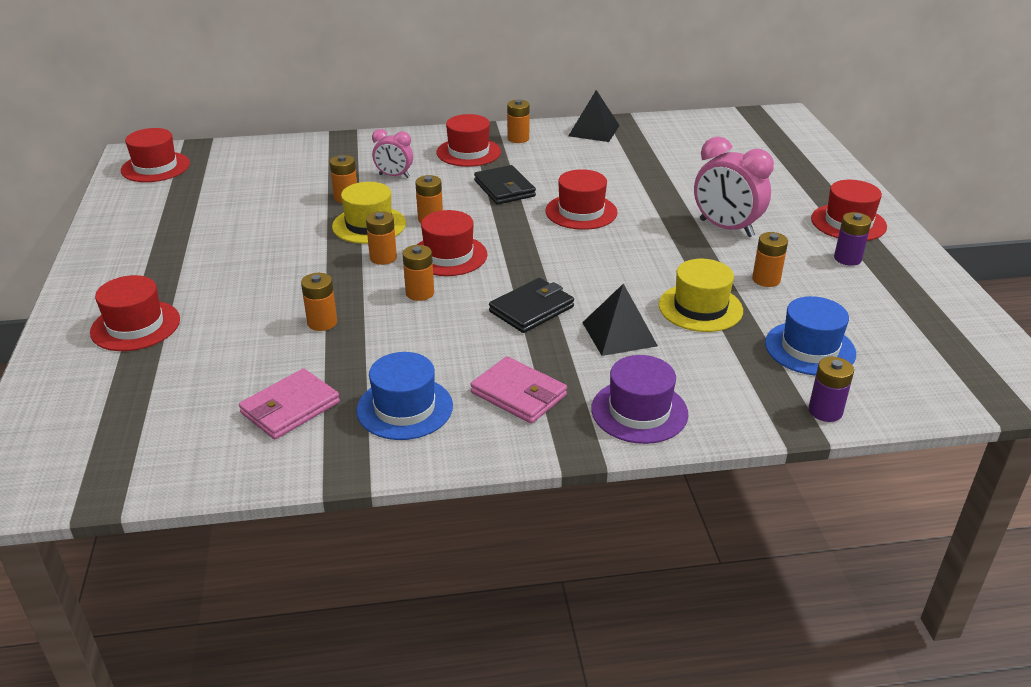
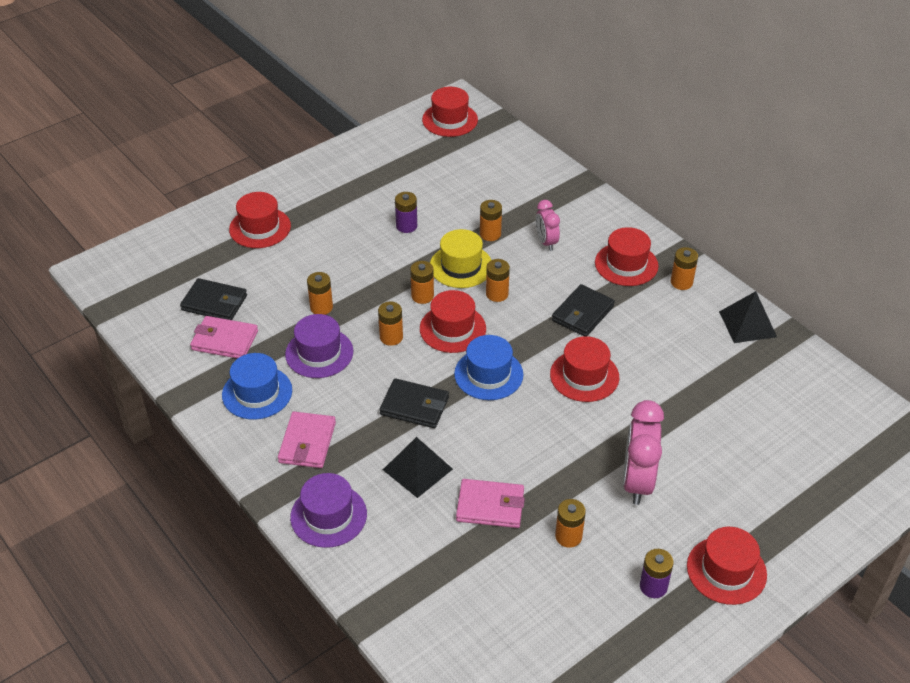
camera: 60 degrees right, 10 degrees up
(215, 397) = (214, 303): none -> black wallet
(390, 345) = (319, 353): none -> purple hat
(700, 308) = (490, 506): yellow hat -> pink wallet
(810, 348) = (480, 596): blue hat -> blue hat (488, 374)
(825, 411) = (398, 628): purple battery -> purple battery (406, 226)

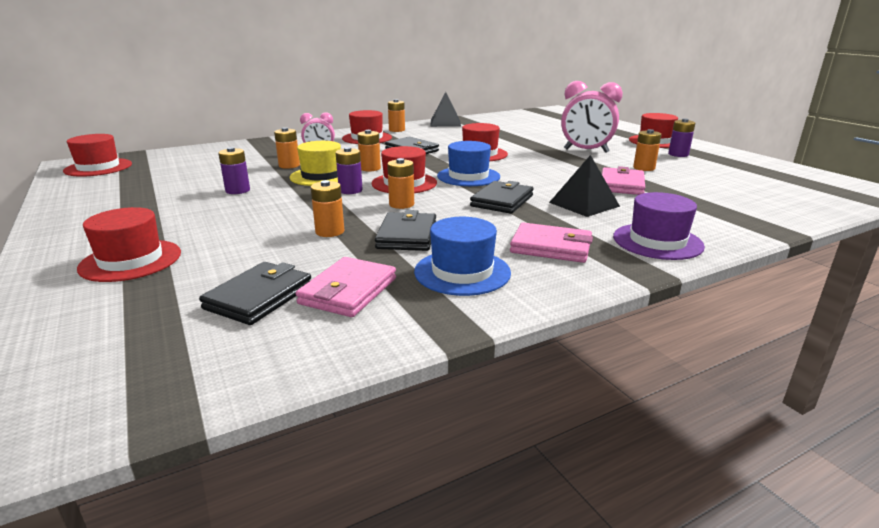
camera: 80 degrees left, 20 degrees down
(319, 353) = (407, 236): purple hat -> black wallet
(422, 296) = (350, 190): orange battery -> purple battery

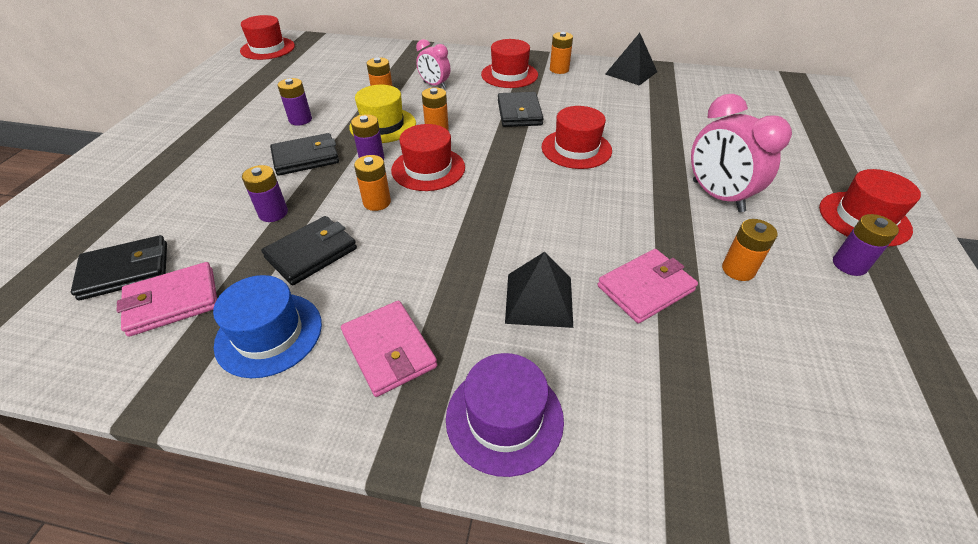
camera: 40 degrees right, 20 degrees up
(131, 260) = (133, 180): red hat -> none
(330, 231) = (273, 213): orange battery -> purple battery
(468, 176) = (502, 185): blue hat -> none
(502, 201) = (467, 245): black wallet -> black wallet (306, 158)

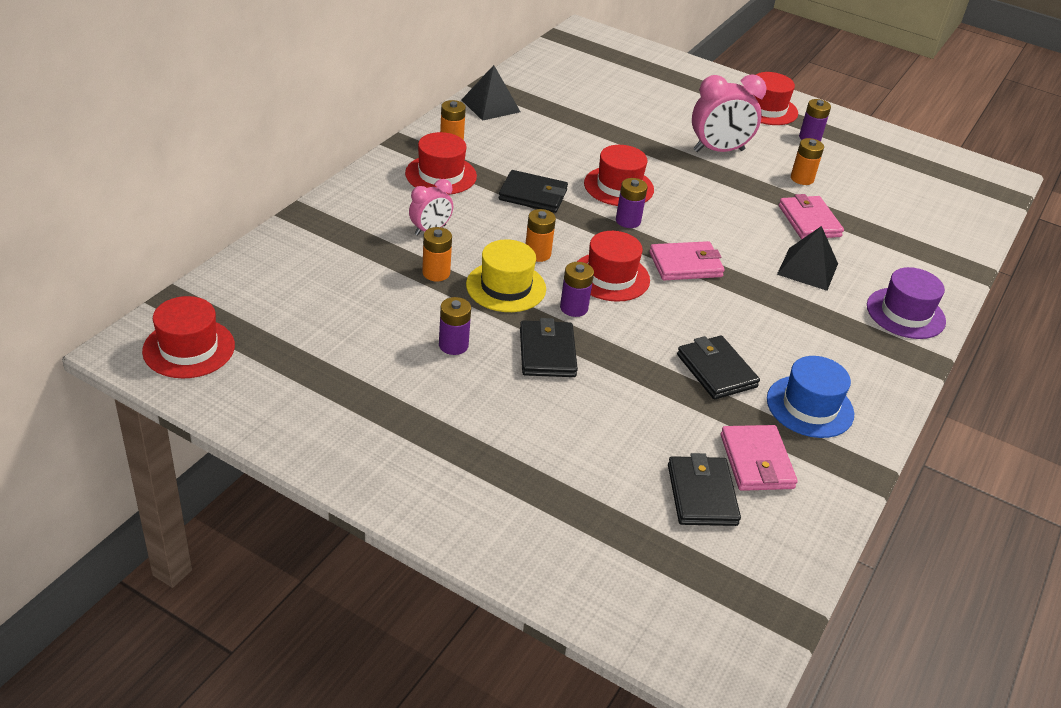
camera: 75 degrees left, 5 degrees down
(273, 213) = (644, 388): purple battery -> purple battery (628, 221)
(377, 202) = (653, 319): orange battery -> none
(389, 350) = (840, 348): pink wallet -> pink wallet (685, 265)

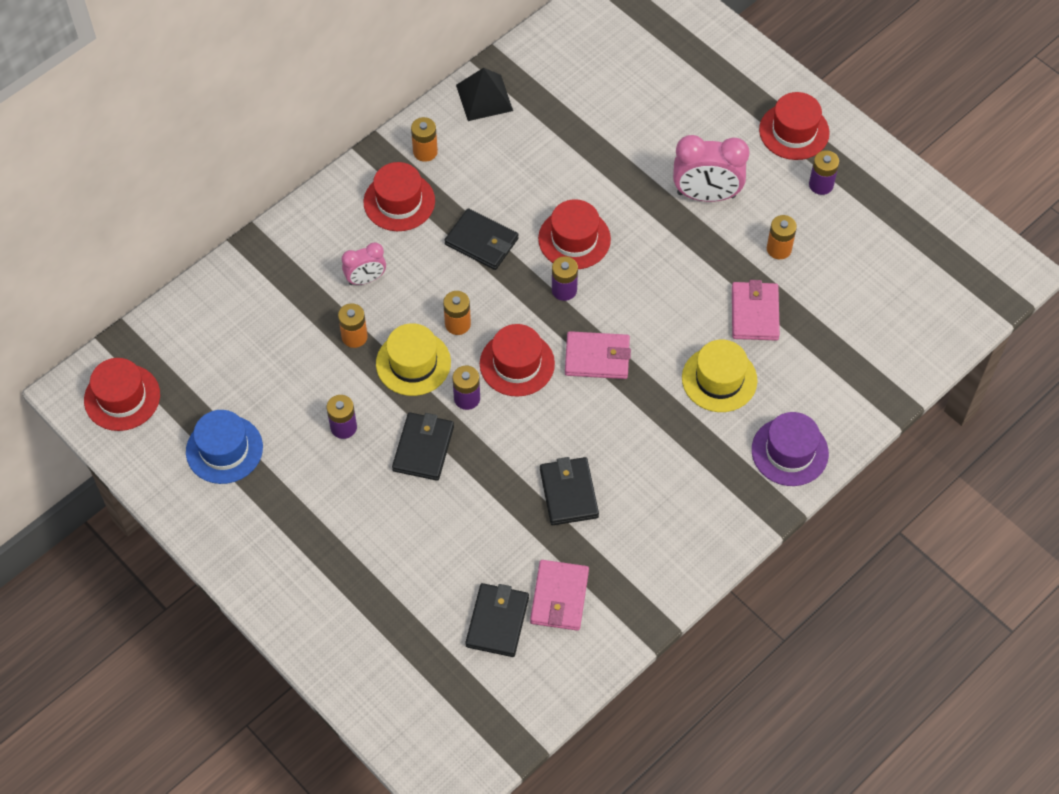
camera: 20 degrees right, 20 degrees up
(807, 268) = (719, 379): black pyramid -> yellow hat
(810, 406) = (636, 547): blue hat -> blue hat (224, 449)

